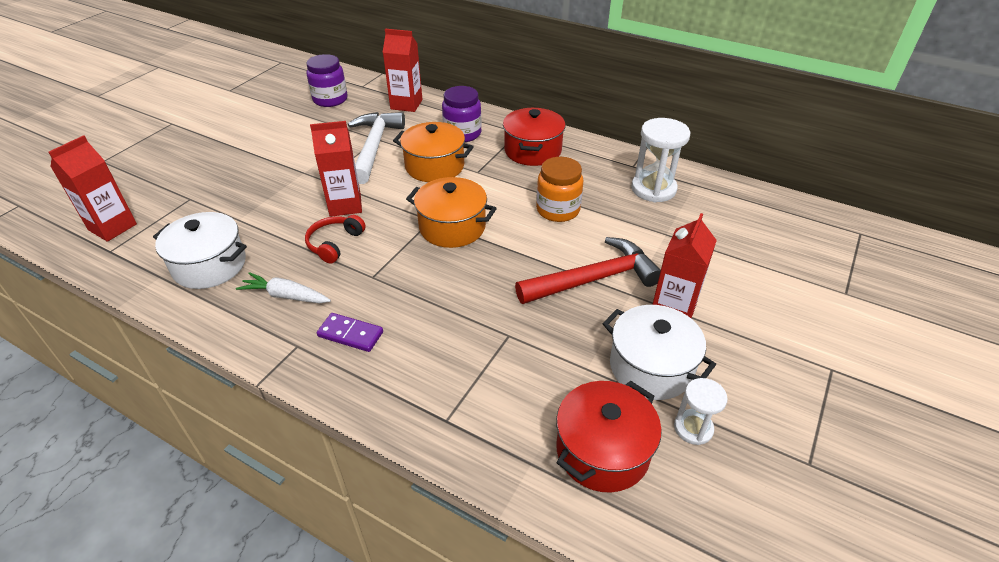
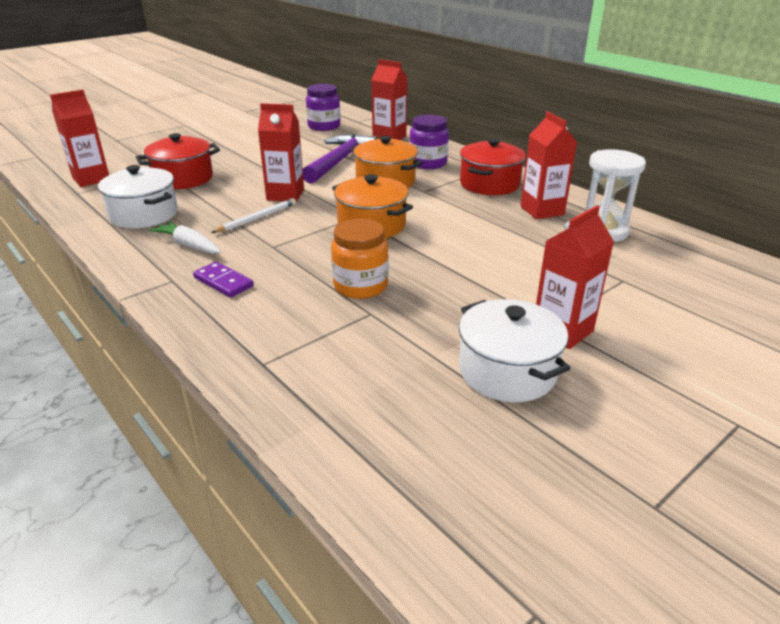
camera: 20 degrees right, 10 degrees down
(334, 243) = (257, 218): red headphones -> white pencil
(374, 147) = (339, 161): white hammer -> purple hammer
(558, 210) = (486, 230): orange jar -> orange jar (360, 286)
(593, 175) = (542, 210): none -> red carton
(593, 279) = (489, 288): red hammer -> none
(602, 451) = (405, 428): red pot -> red pot (183, 178)
(693, 428) = (523, 435): white hourglass -> none

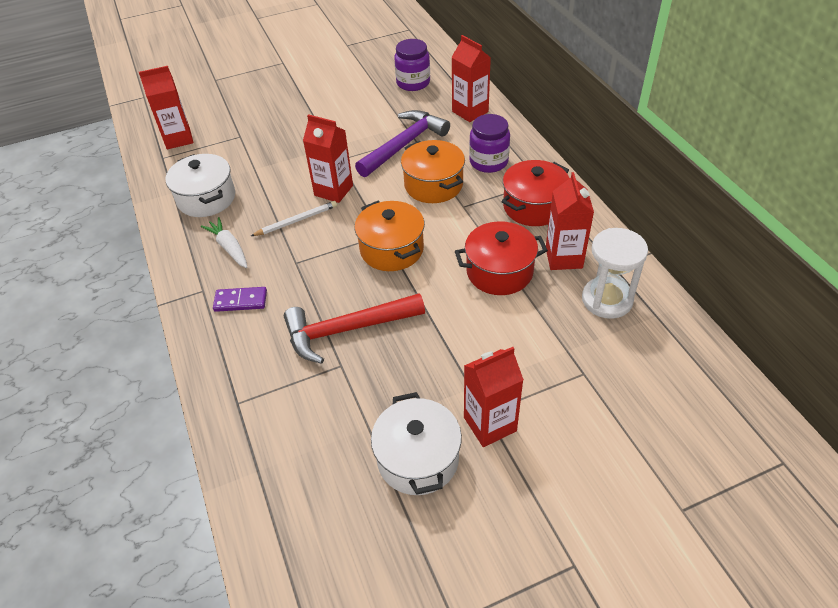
camera: 20 degrees right, 15 degrees up
(183, 178) = (254, 150): red pot -> red pot (499, 272)
(223, 282) = (240, 301): purple domino -> purple domino turned 60 degrees counterclockwise
(360, 286) = (347, 330): orange jar -> red hammer

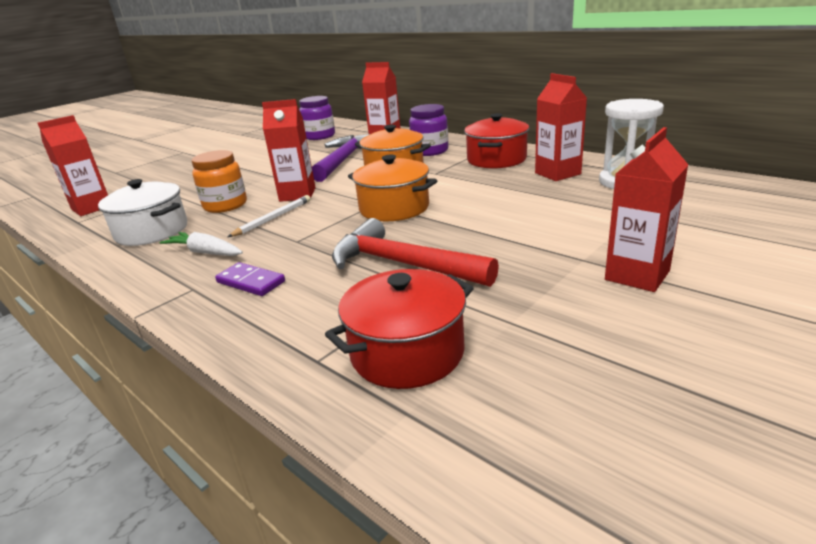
camera: 25 degrees left, 20 degrees down
(240, 301) = (251, 282): purple domino -> purple domino turned 60 degrees clockwise
(273, 182) = (225, 205): none -> orange jar
(347, 330) = (402, 264): red hammer -> red hammer turned 75 degrees clockwise
(418, 459) = (599, 325): white pot -> none
(499, 272) = (513, 193): red pot -> red pot (407, 352)

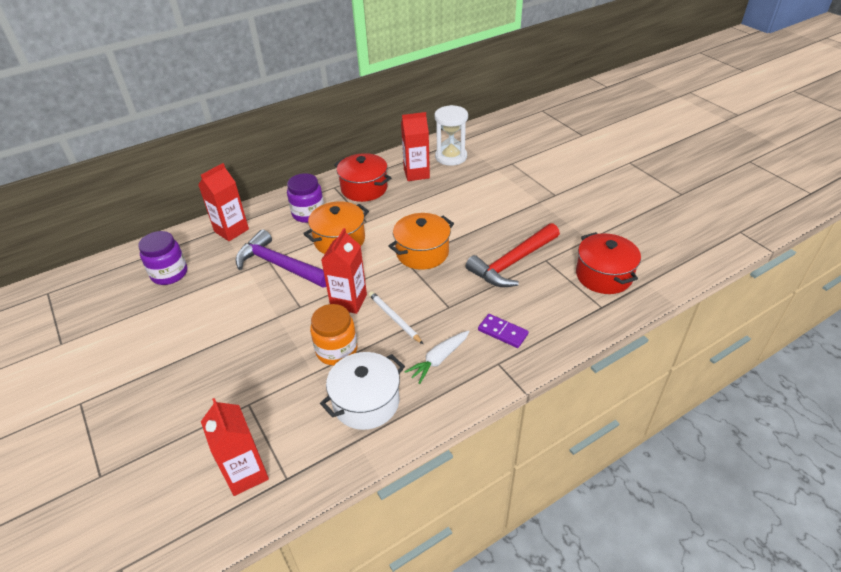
camera: 75 degrees left, 15 degrees up
(251, 282) = (502, 332): purple domino -> purple domino turned 75 degrees clockwise
(637, 275) = (562, 192): red carton -> none

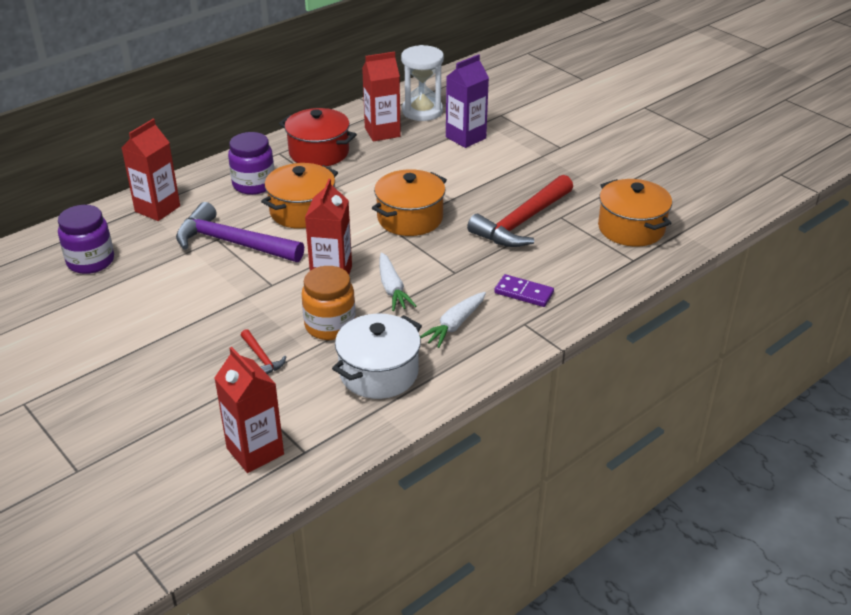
camera: 10 degrees left, 5 degrees down
(275, 377) = (262, 358): none -> red hammer
(394, 318) = (392, 288): white pencil -> white carrot
(480, 182) = (465, 137): none -> purple carton
(603, 275) = (631, 228): red pot -> orange pot

